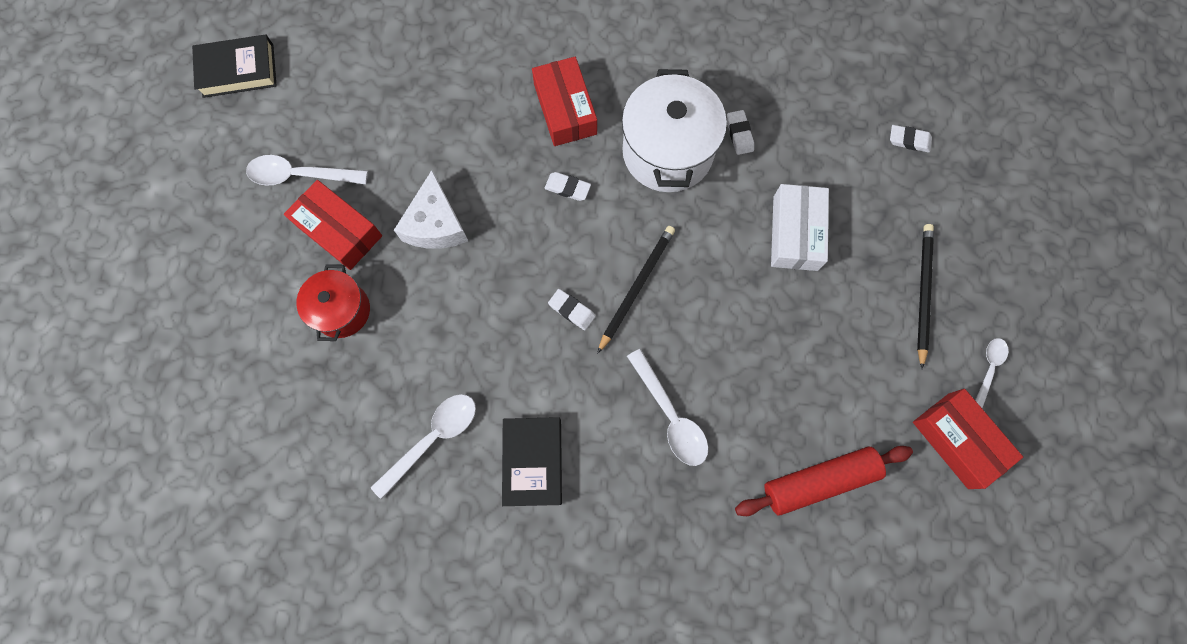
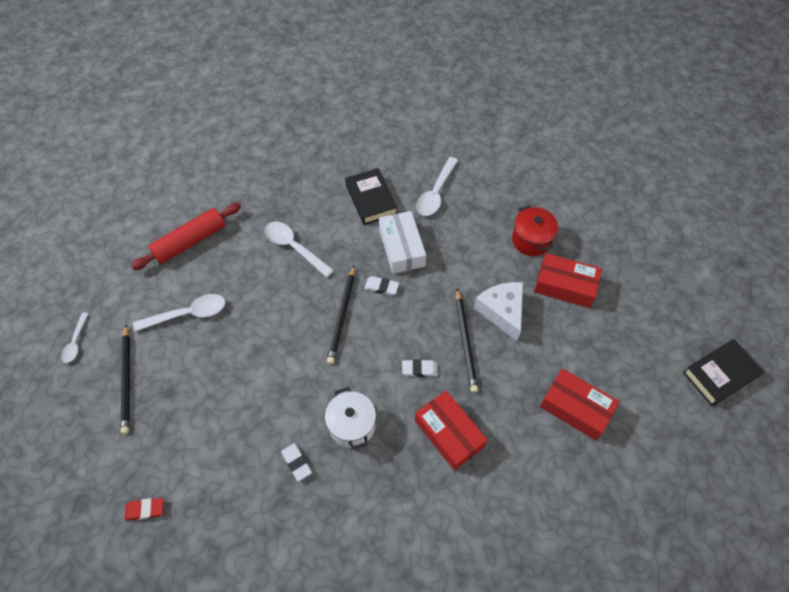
camera: 160 degrees right, 15 degrees down
(300, 175) = (616, 313): white spoon -> white spoon (188, 314)
(499, 202) = (465, 342): none -> black pencil
(667, 152) = (352, 425): white pot -> white pot, size x0.60
(795, 233) = (233, 393): white box -> white box (402, 248)
(909, 140) = (145, 510): white eraser -> red eraser
(958, 440) = (98, 291): red box -> red box (575, 408)

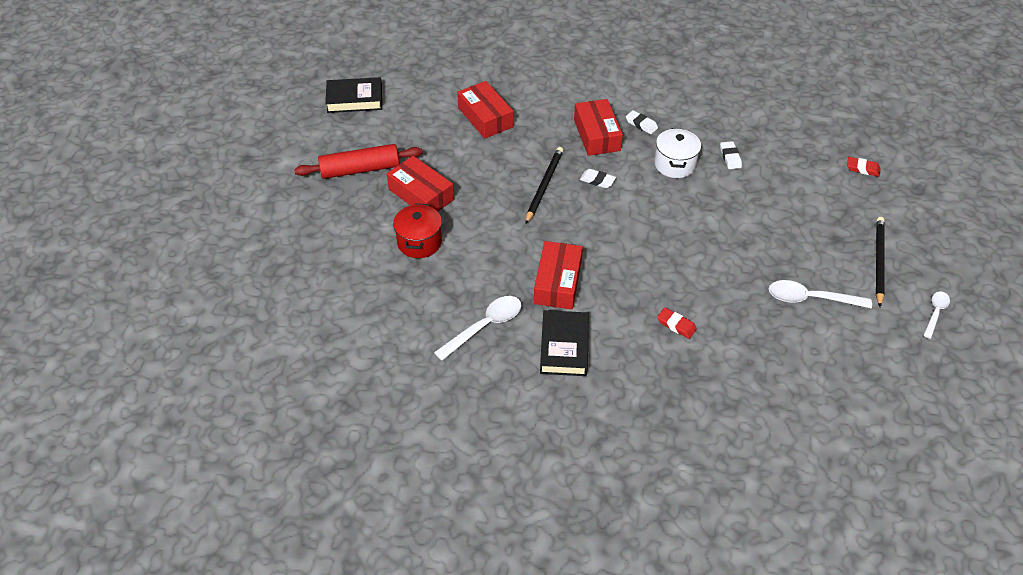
camera: 155 degrees left, 10 degrees down
(190, 241) = (798, 376): red rolling pin -> red rolling pin (360, 169)
(294, 247) = (676, 325): white spoon -> red eraser
(342, 316) = (650, 243): black pencil -> none
(381, 287) = (598, 254): white eraser -> white eraser (641, 124)
(402, 248) = (557, 282): white box -> red box
(502, 312) = (495, 195): white cheese -> none

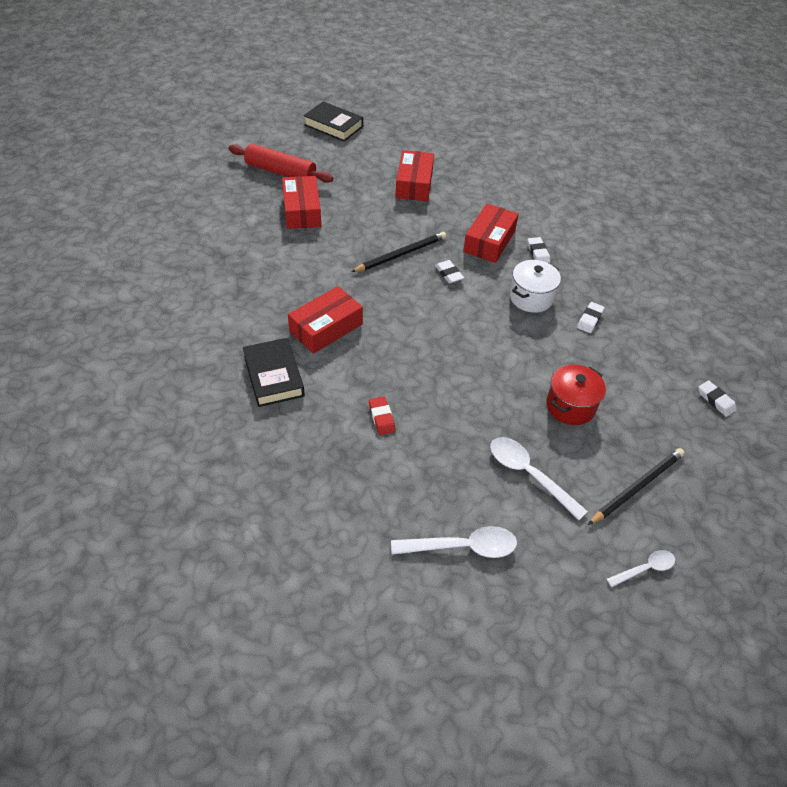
camera: 35 degrees right, 0 degrees up
(419, 242) = (261, 241): red pot -> red pot (570, 406)
(485, 326) = (235, 325): white spoon -> white spoon (462, 547)
(564, 347) = (274, 376): black book -> black book turned 60 degrees counterclockwise
(862, 169) = (715, 400): red eraser -> white eraser

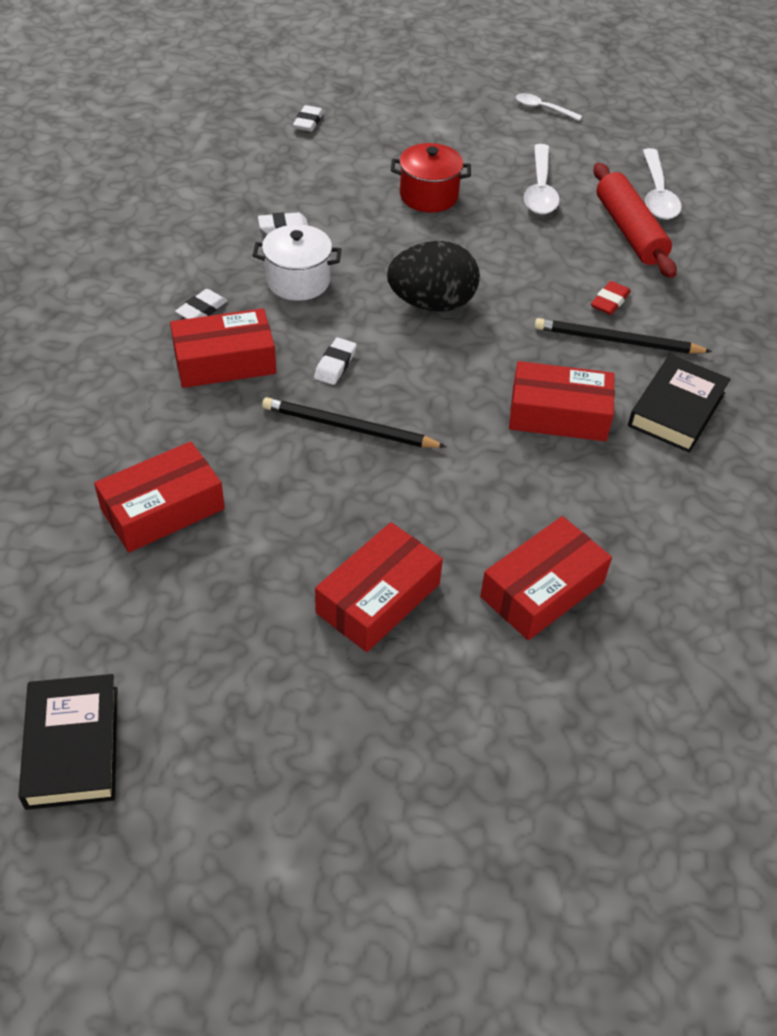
camera: 130 degrees left, 0 degrees up
(246, 253) = (542, 589): none -> red box
(281, 172) = (308, 709): red rolling pin -> red rolling pin (629, 231)
(460, 337) = (432, 304): none -> black egg
(462, 547) = (657, 194): white spoon -> white spoon turned 135 degrees counterclockwise
(637, 487) = (470, 133): black pencil -> black pencil (617, 341)

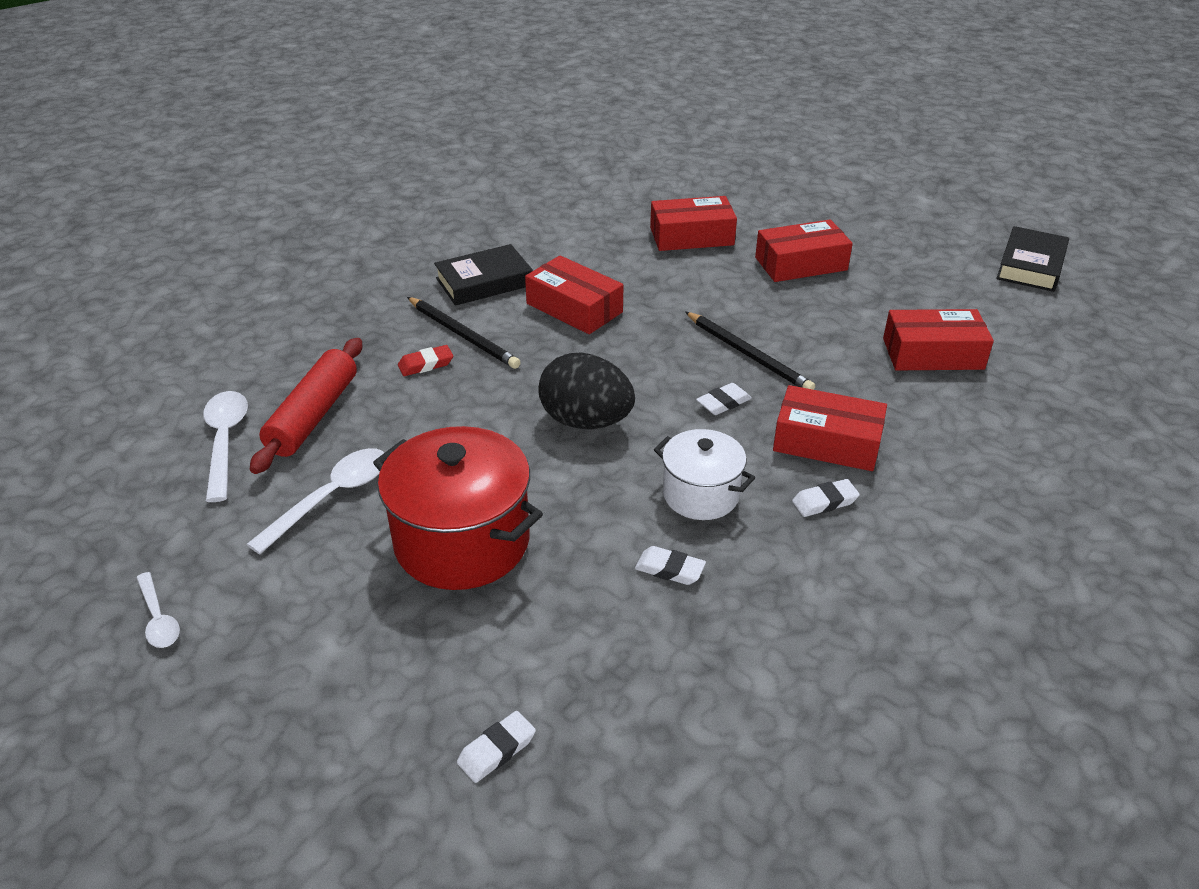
camera: 145 degrees left, 10 degrees down
(429, 196) = (462, 542): red pot -> red pot, size x1.68
(657, 194) = (225, 441): white spoon -> white spoon turned 45 degrees counterclockwise

